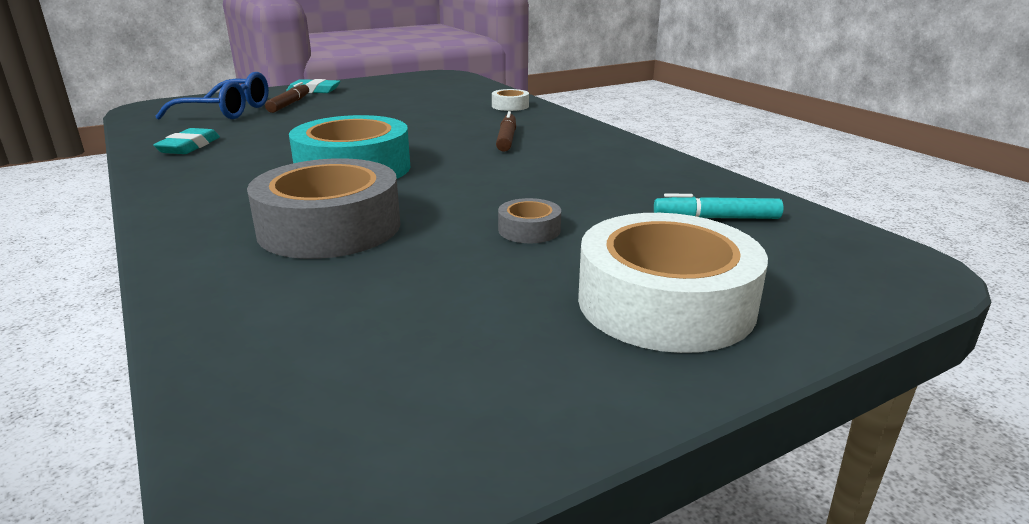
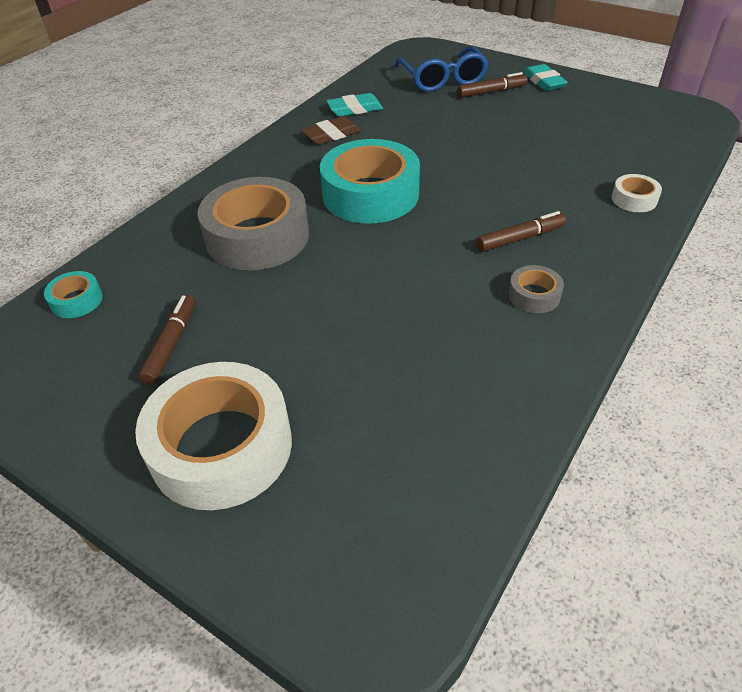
camera: 65 degrees right, 20 degrees up
(212, 163) = (331, 135): none -> brown eraser
(260, 372) = (76, 300): none -> turquoise tape
(461, 307) = (171, 344): none -> brown marker
(529, 230) = (311, 331): grey tape -> grey tape (534, 295)
(716, 218) = (416, 443): turquoise marker -> none

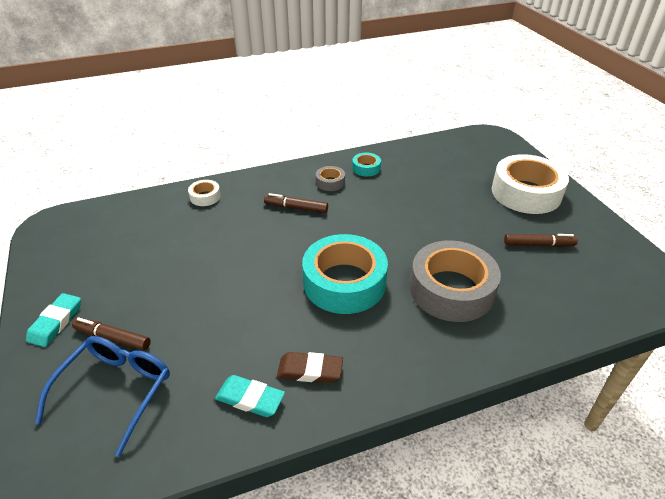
camera: 145 degrees left, 5 degrees down
(76, 300) = (601, 303): turquoise tape -> turquoise tape (366, 168)
(171, 344) = (538, 245): brown marker -> brown marker turned 135 degrees counterclockwise

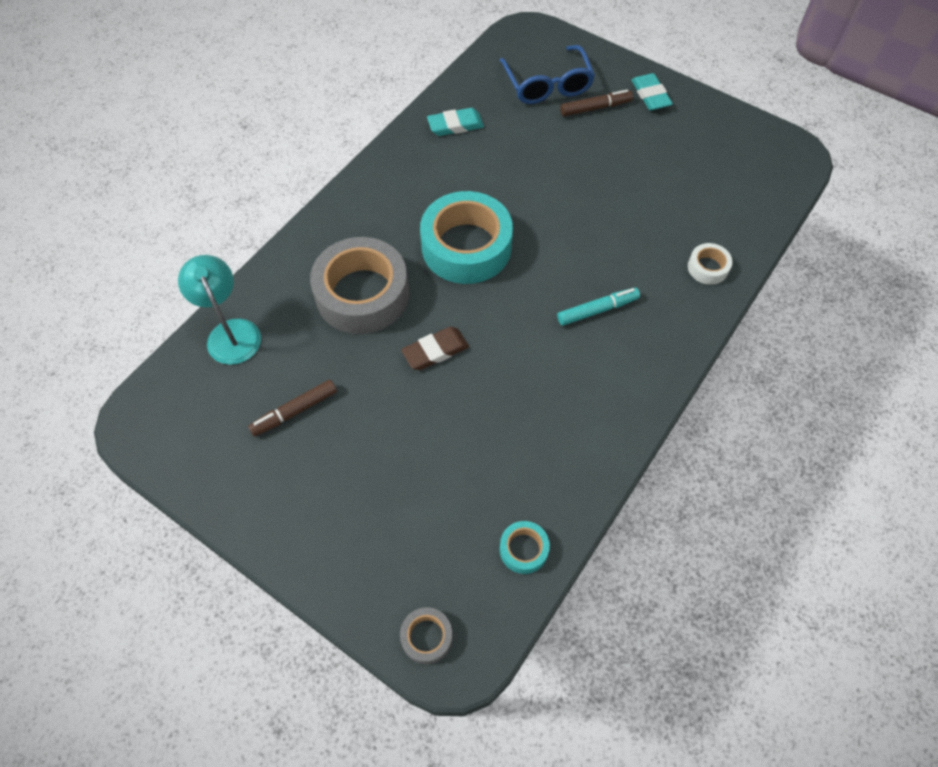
camera: 145 degrees right, 20 degrees up
(296, 208) = (597, 310): brown marker -> turquoise marker
(310, 370) = (431, 162): brown eraser -> brown eraser (435, 351)
(330, 182) = (600, 376): grey tape -> grey tape (426, 637)
(366, 168) = (581, 433): turquoise tape -> turquoise tape (523, 549)
(526, 193) = (341, 511): white tape -> none
(577, 314) = (230, 332): none -> turquoise lamp

